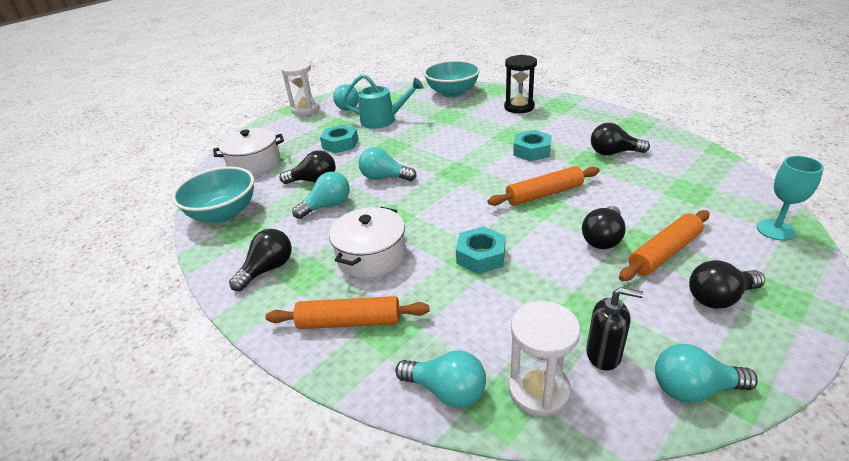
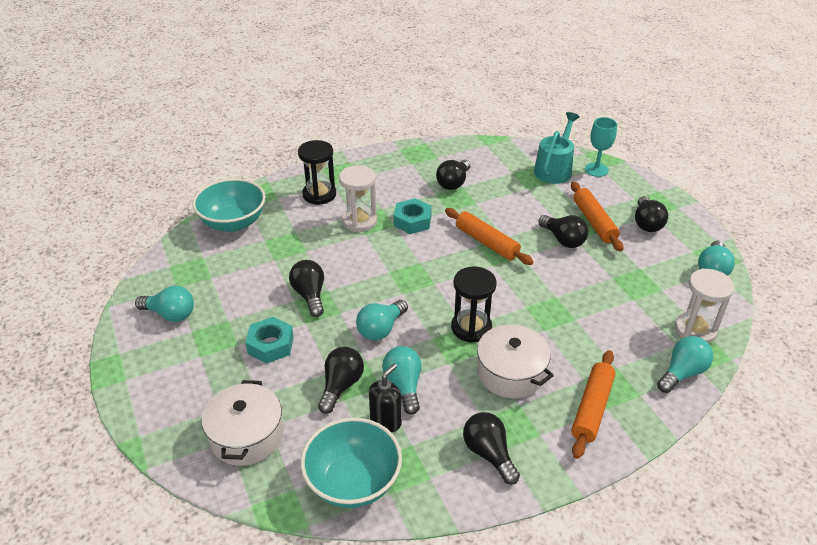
camera: 70 degrees left, 5 degrees up
(305, 109) = (130, 357): white hourglass -> white hourglass (359, 221)
(383, 120) = (244, 295): turquoise watering can -> turquoise watering can (554, 169)
(400, 140) = (310, 295): none -> black light bulb
(416, 218) = (471, 328): none -> black hourglass
(481, 256) = (549, 307): turquoise nut -> none
(544, 194) = (487, 242): orange rolling pin -> orange rolling pin turned 45 degrees counterclockwise
(604, 355) = (676, 291): black soap dispenser -> black soap dispenser (386, 421)

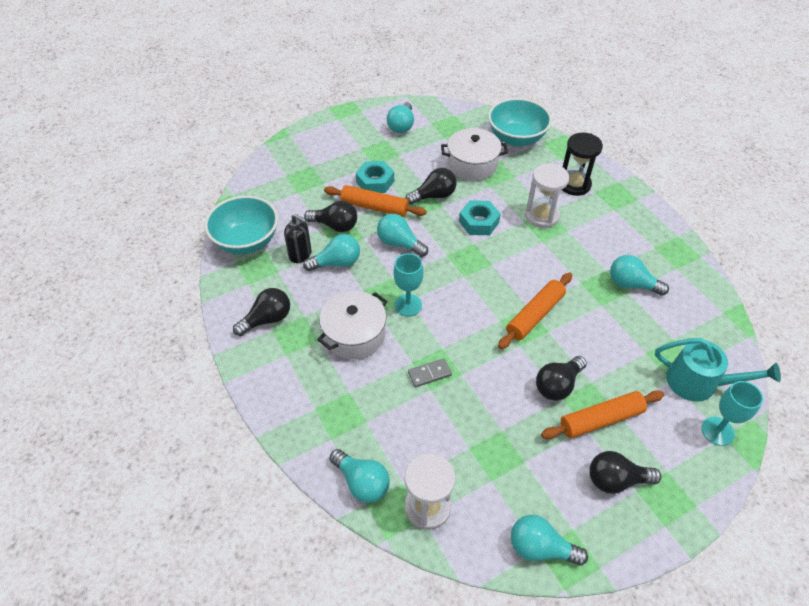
camera: 85 degrees right, 10 degrees up
(246, 436) = (288, 183): white pot -> white pot (472, 164)
(412, 221) = (553, 254): turquoise nut -> turquoise nut (479, 222)
(453, 183) = (631, 284): black light bulb -> turquoise light bulb
(471, 328) = (408, 305): black hourglass -> turquoise goblet
(557, 318) = (429, 374): none -> grey domino
(592, 408) = (314, 396): orange rolling pin -> orange rolling pin (374, 207)

